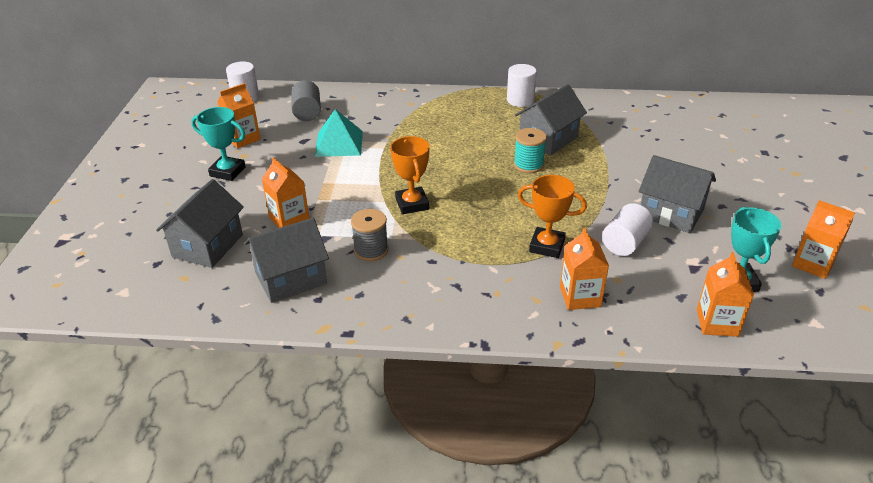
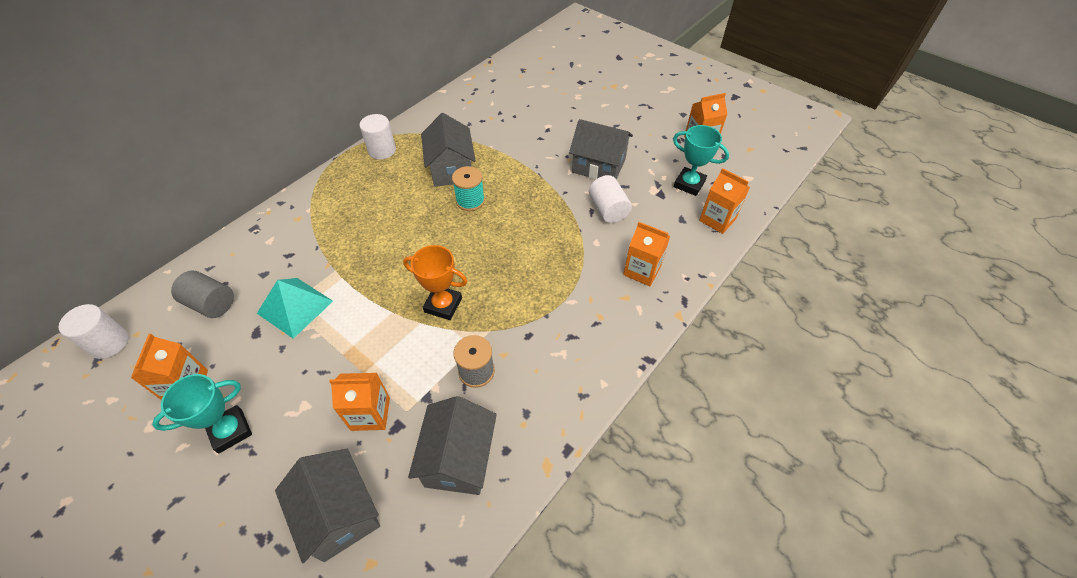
camera: 55 degrees left, 15 degrees up
(547, 246) = (574, 253): orange trophy -> none
(671, 213) = (598, 166): grey house -> grey house turned 45 degrees clockwise

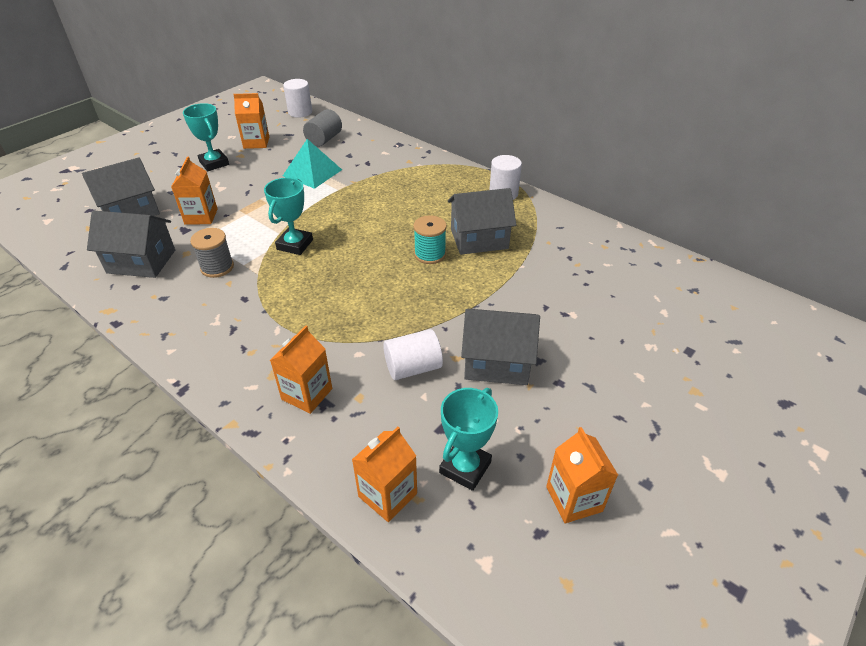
camera: 90 degrees right, 10 degrees down
(443, 305) = (295, 244): orange trophy -> turquoise trophy
(598, 166) = (497, 362): grey house -> grey house turned 75 degrees clockwise

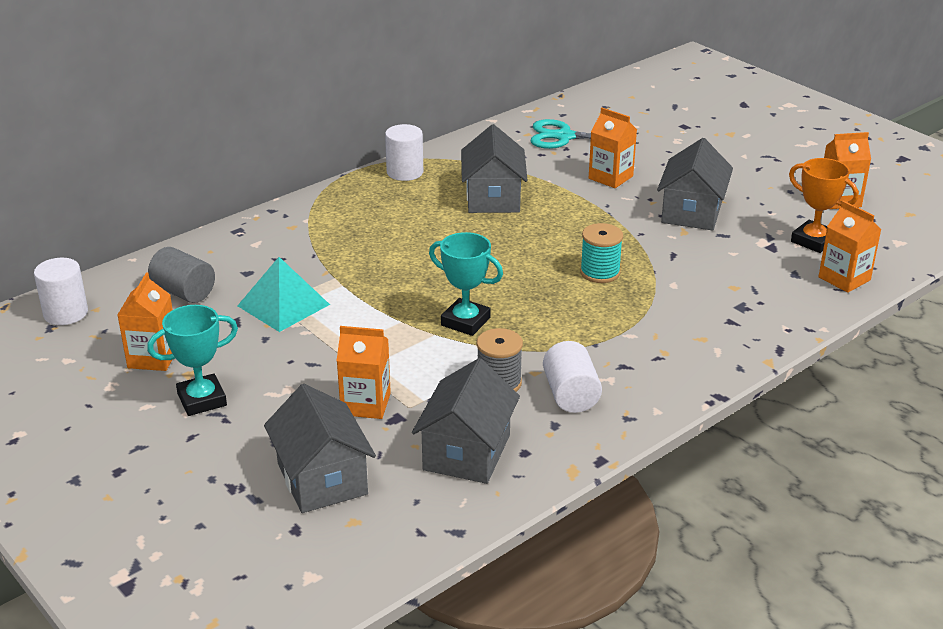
camera: 80 degrees left, 10 degrees down
(307, 394) = (729, 316): orange carton -> orange carton (610, 177)
(413, 367) = (696, 255): white cylinder -> white cylinder (570, 395)
(430, 254) = (513, 230): turquoise spool -> turquoise spool (600, 272)
(465, 467) = (813, 241): turquoise trophy -> orange trophy
(611, 268) = (564, 137): none -> turquoise scissors

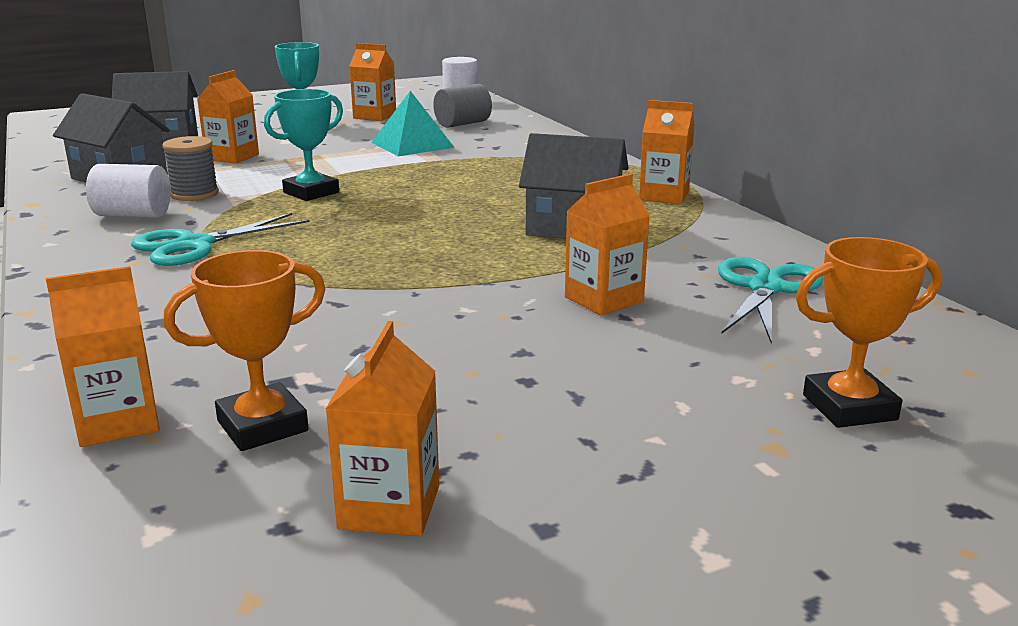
camera: 105 degrees right, 10 degrees down
(405, 172) = (664, 196): white cylinder -> orange carton
(600, 272) = (339, 256): turquoise spool -> none
(617, 338) = (195, 245): none -> turquoise scissors
(685, 120) = (849, 407): none -> orange trophy
(692, 212) = (450, 339): grey house -> none

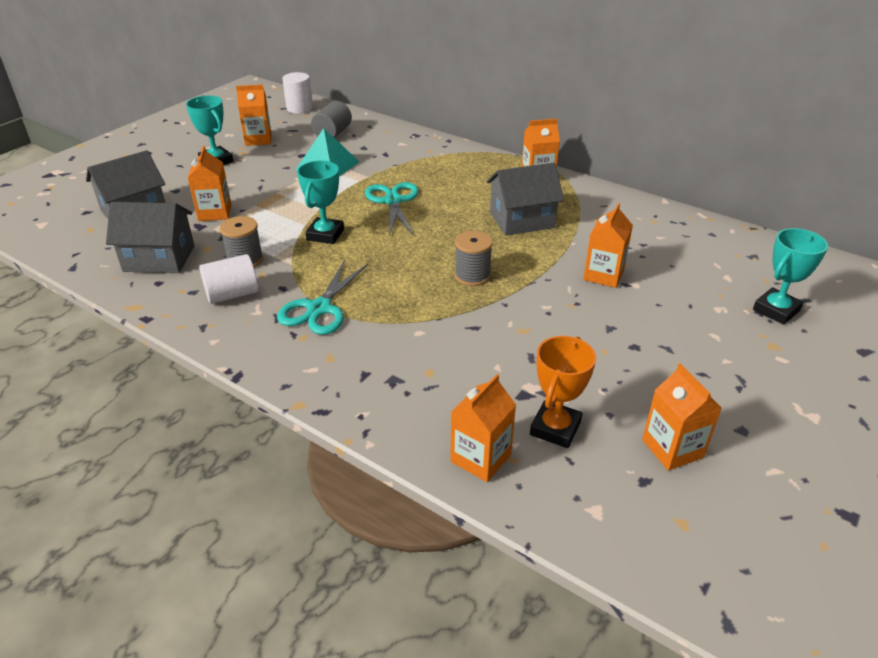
camera: 30 degrees left, 15 degrees up
(419, 259) = (472, 275): none -> grey spool
(765, 288) = (665, 240): turquoise scissors -> turquoise scissors (393, 201)
(849, 407) = (776, 310): orange trophy -> turquoise trophy

